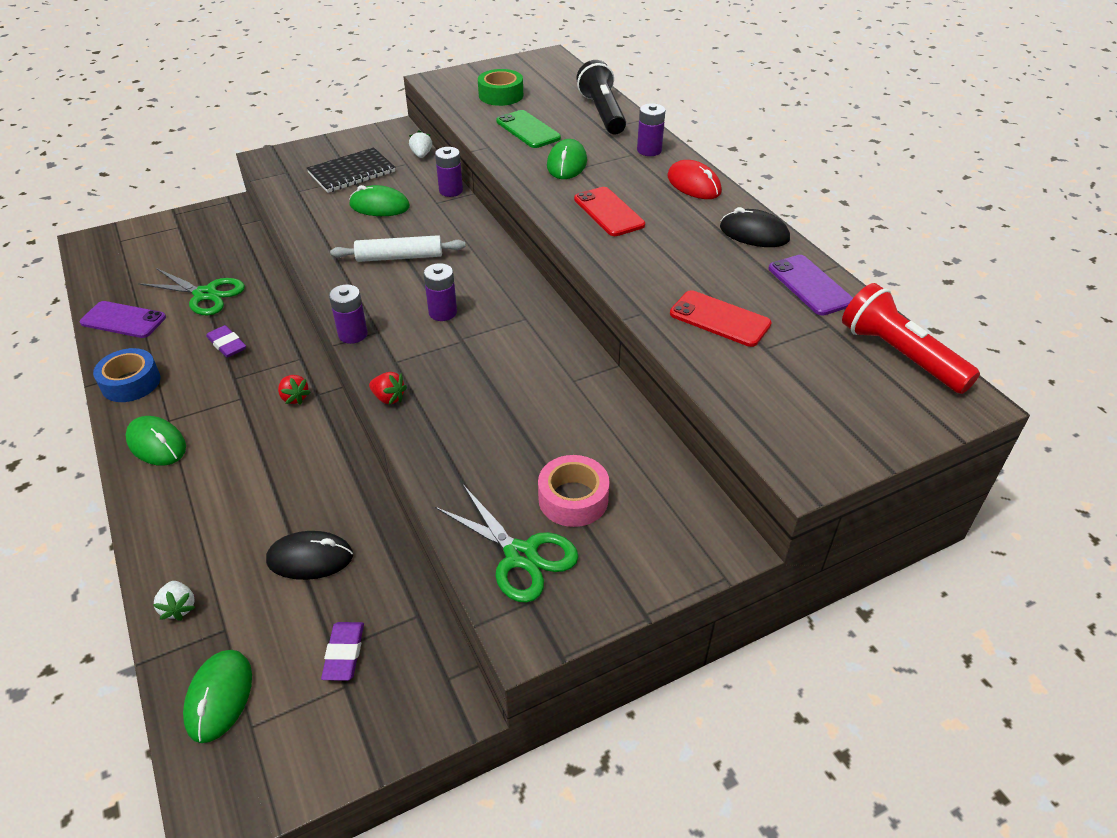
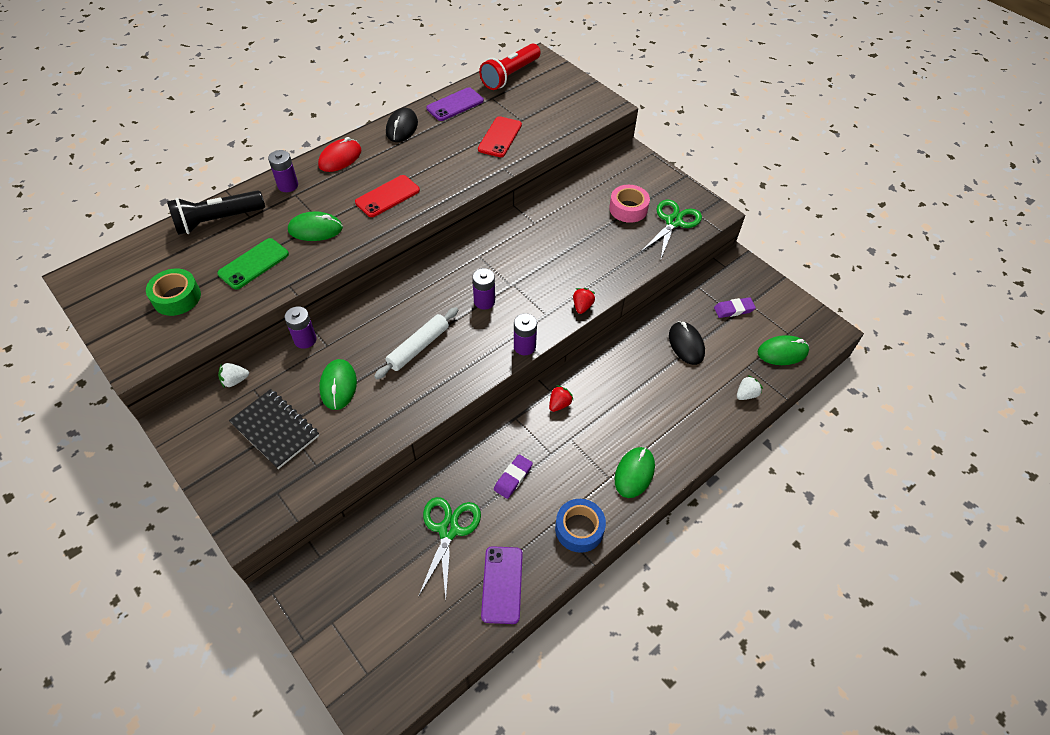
camera: 105 degrees left, 10 degrees up
(399, 257) = (418, 347): white rolling pin -> white rolling pin turned 60 degrees clockwise

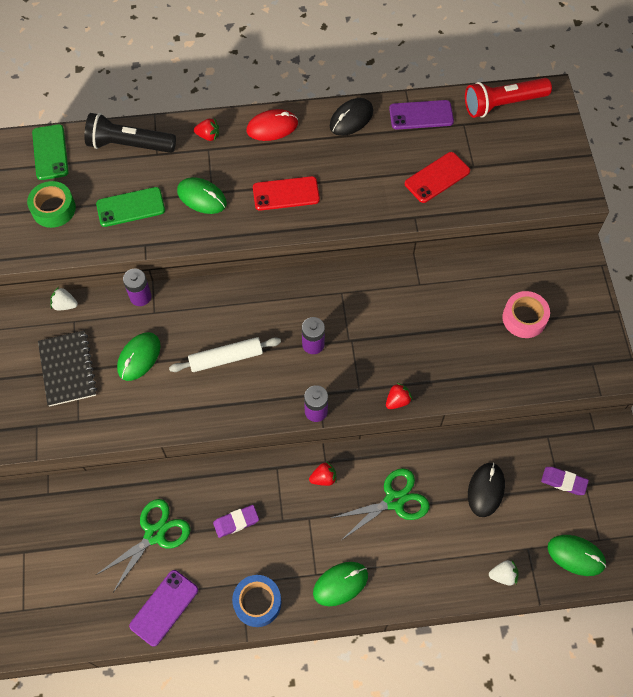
camera: 35 degrees right, 10 degrees up
(142, 257) = (50, 152): none -> green phone
(288, 185) = (208, 136): purple battery -> red strawberry
(673, 222) = (559, 359): green scissors -> green scissors (394, 501)

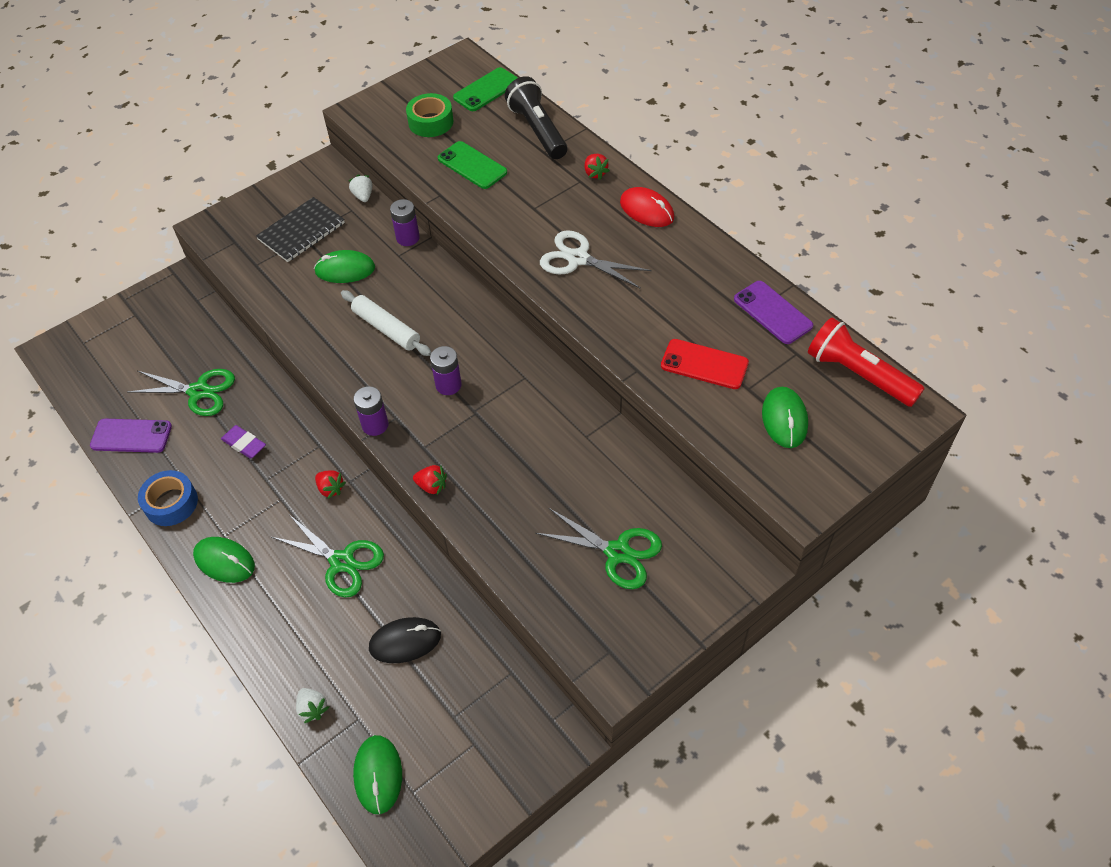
camera: 60 degrees right, 10 degrees down
(202, 197) = (522, 204): green mouse -> green mouse (784, 419)
(286, 194) = (578, 258): red phone -> white scissors
(351, 119) = (713, 261): black mouse -> none
(524, 318) = (618, 553): pink tape -> green scissors
(563, 482) = (464, 717): purple eraser -> none

